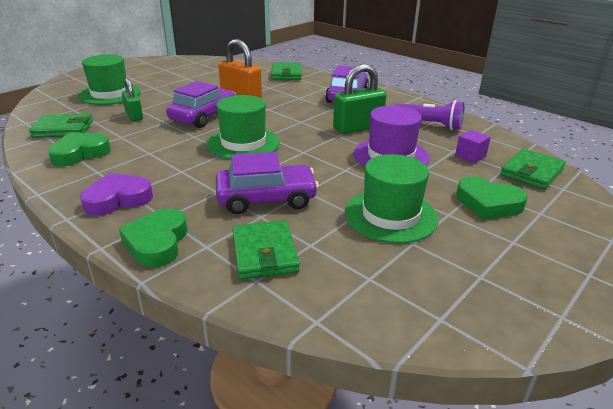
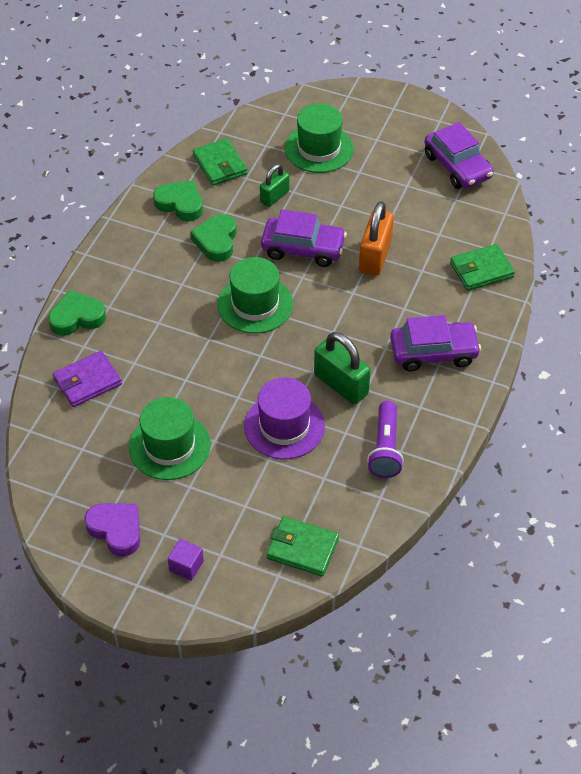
camera: 70 degrees right, 20 degrees up
(118, 199) = (121, 267): purple heart -> purple heart (116, 530)
(264, 253) = (87, 381): green wallet -> purple wallet
(266, 199) = (161, 357): purple car -> purple car (457, 166)
(470, 156) = (316, 493): purple cube -> purple cube (186, 566)
(488, 203) = (220, 514): green heart -> green heart (216, 241)

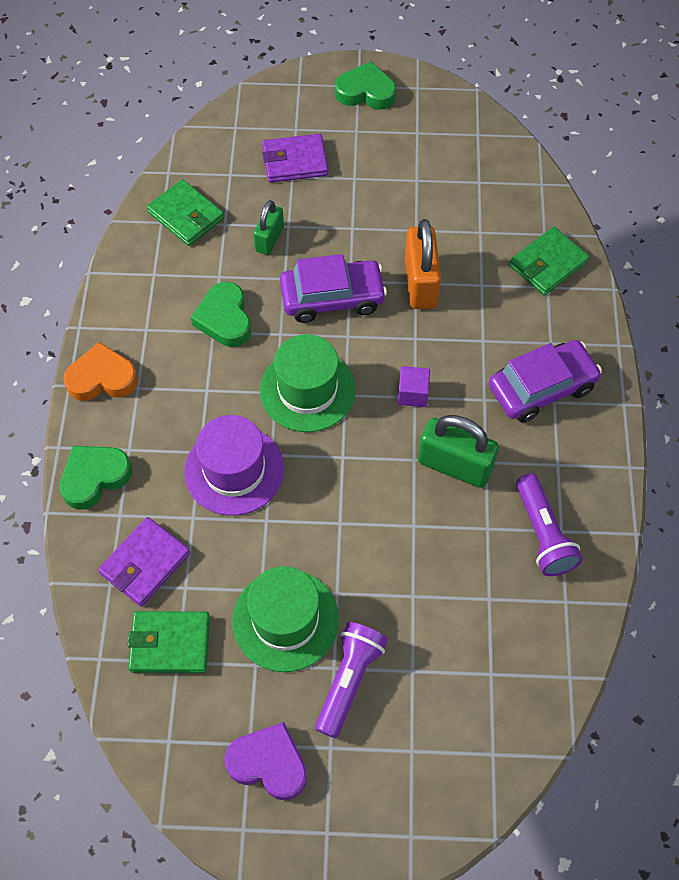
camera: 20 degrees left, 10 degrees up
(110, 255) = (102, 378): none -> orange heart
(180, 204) = (160, 282): green heart -> green heart (366, 92)
(186, 566) = (377, 783): purple cube -> purple cube (412, 394)
(197, 497) = (349, 680): none -> purple flashlight
(284, 426) = (412, 544): purple hat -> purple hat (234, 470)
(302, 548) = (506, 706): green wallet -> green wallet (170, 643)
(319, 149) = (295, 161): green hat -> purple wallet
(457, 166) = (462, 140): purple car -> none

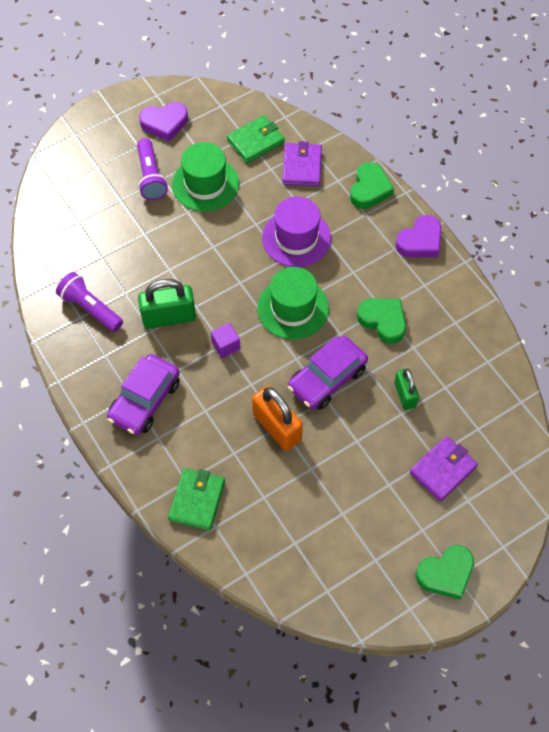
camera: 145 degrees right, 0 degrees up
(102, 378) = (420, 241): orange heart -> purple heart
(186, 216) = (476, 376): green wallet -> none

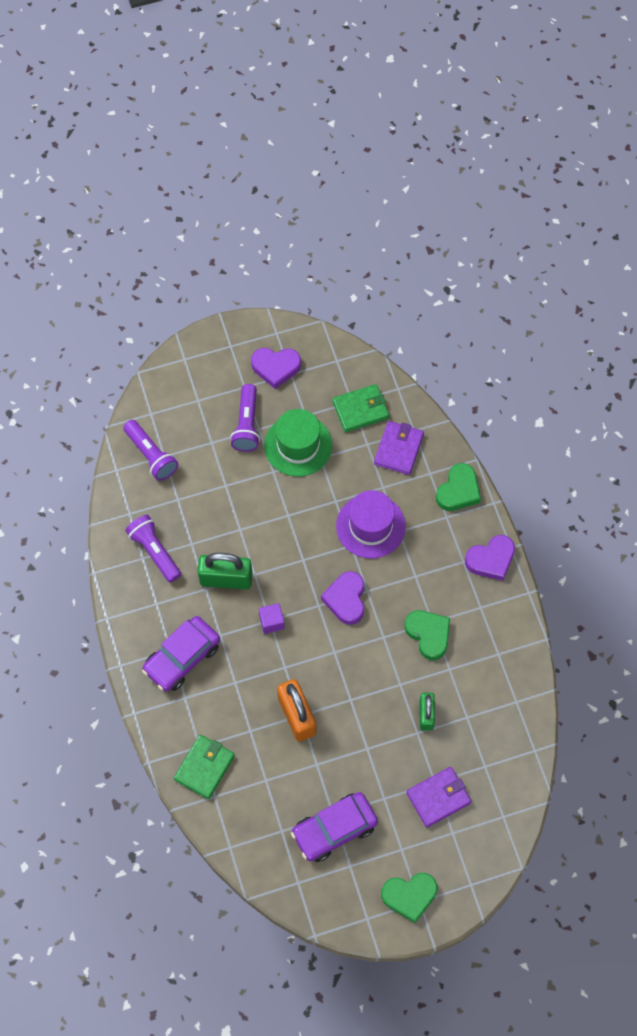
camera: 15 degrees right, 5 degrees up
(64, 224) = (151, 455): none -> purple flashlight
(293, 308) = (346, 599): green hat -> purple heart
(327, 378) = (357, 679): purple car -> purple car (334, 829)

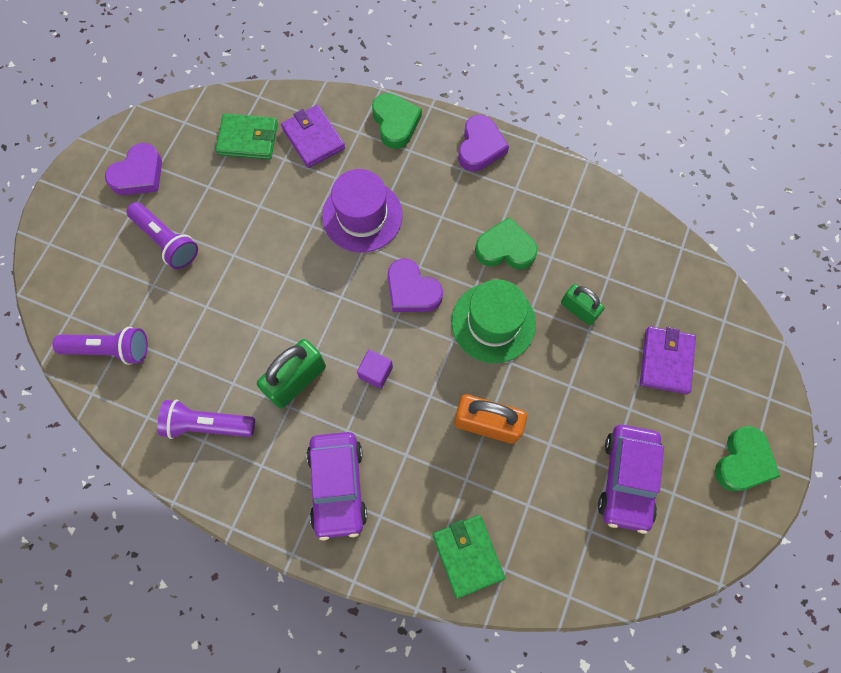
camera: 50 degrees left, 5 degrees up
(298, 445) = (229, 214): green hat -> green hat (493, 322)
(360, 410) = (248, 139): green wallet -> green wallet turned 75 degrees clockwise

